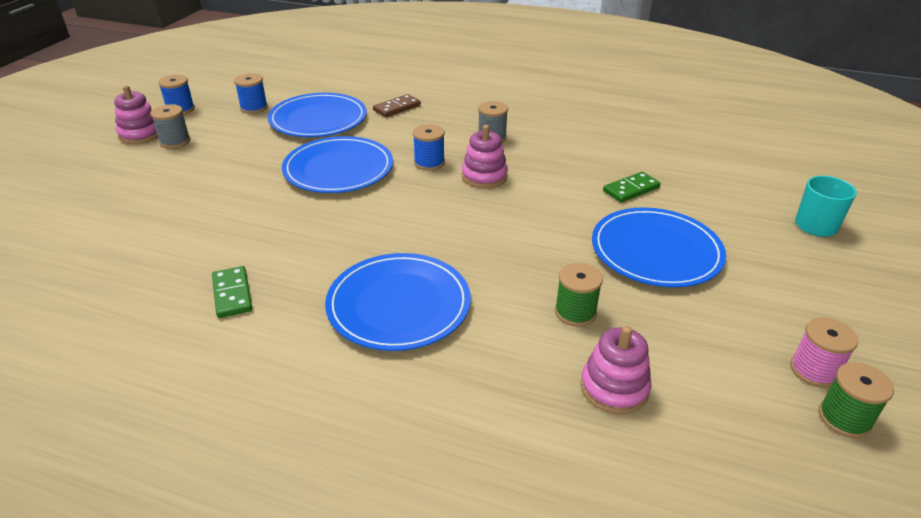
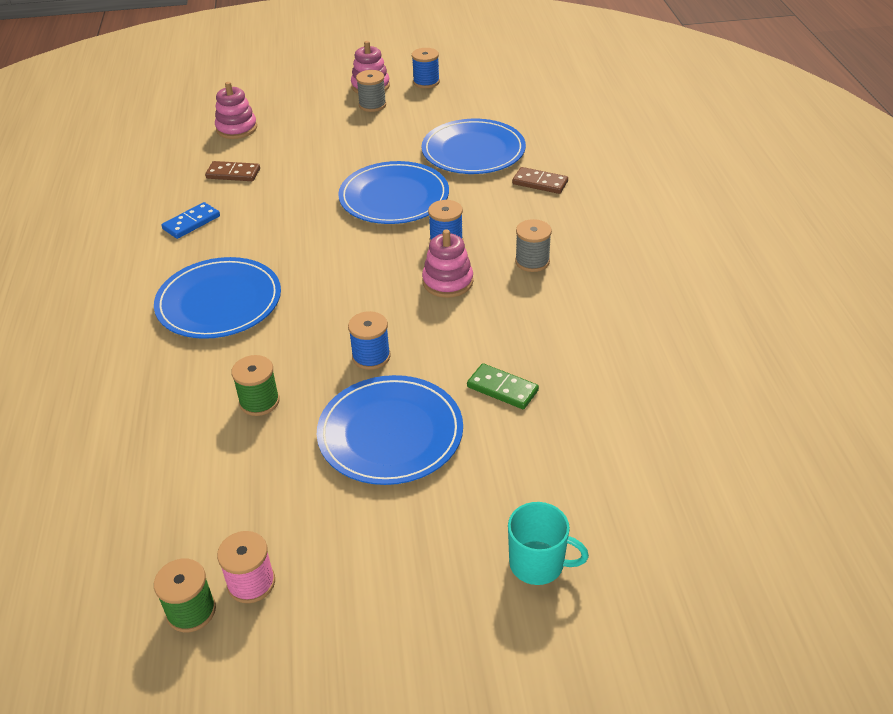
camera: 65 degrees right, 5 degrees up
(175, 245) = (233, 174): none -> brown domino
(232, 294) = (191, 223): green domino -> blue domino
(254, 108) = (462, 112): blue spool -> blue spool (371, 356)
(614, 388) = (171, 449): pink stacking toy -> pink stacking toy (236, 128)

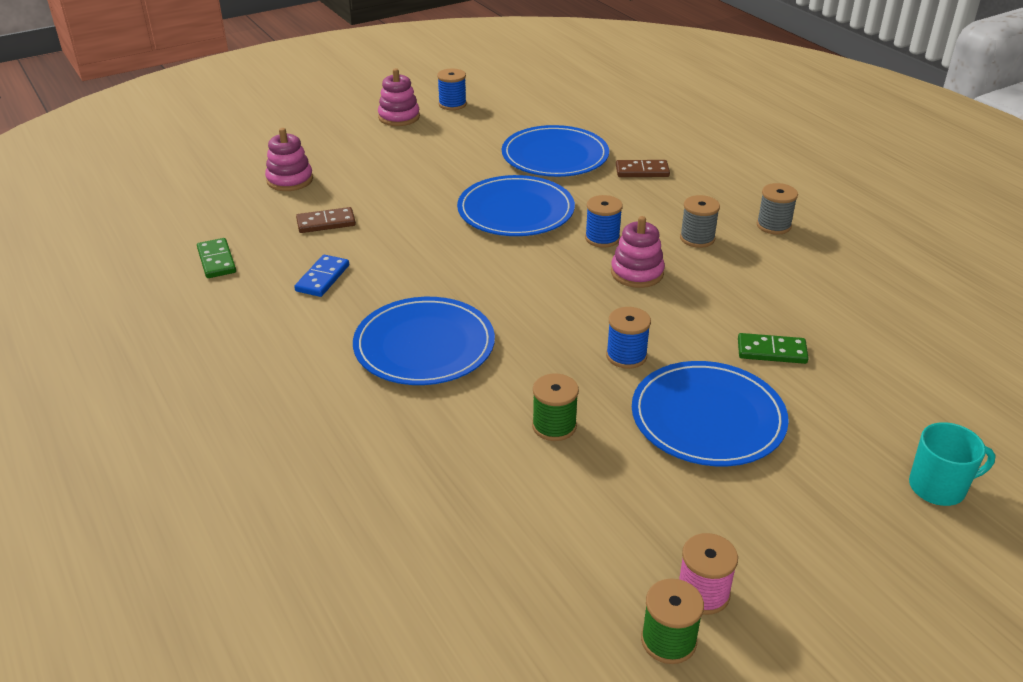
camera: 25 degrees left, 5 degrees down
(128, 188) = (217, 260): none -> green domino
(372, 105) = (417, 133): grey spool -> grey spool (773, 225)

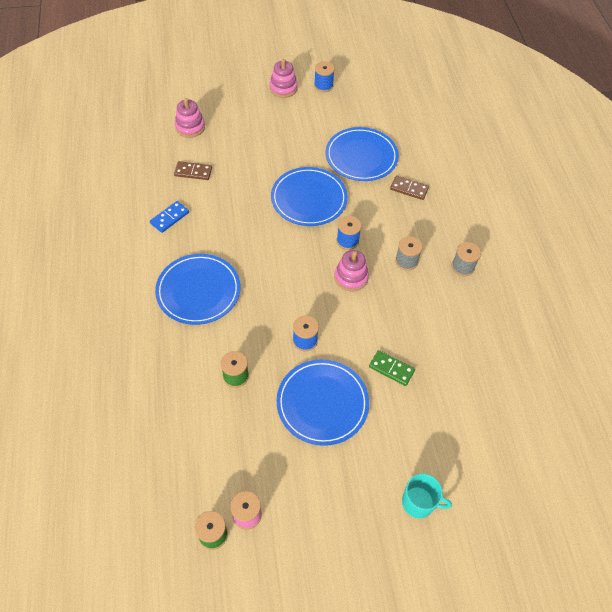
camera: 20 degrees right, 20 degrees up
(217, 260) = (119, 183): green domino -> none

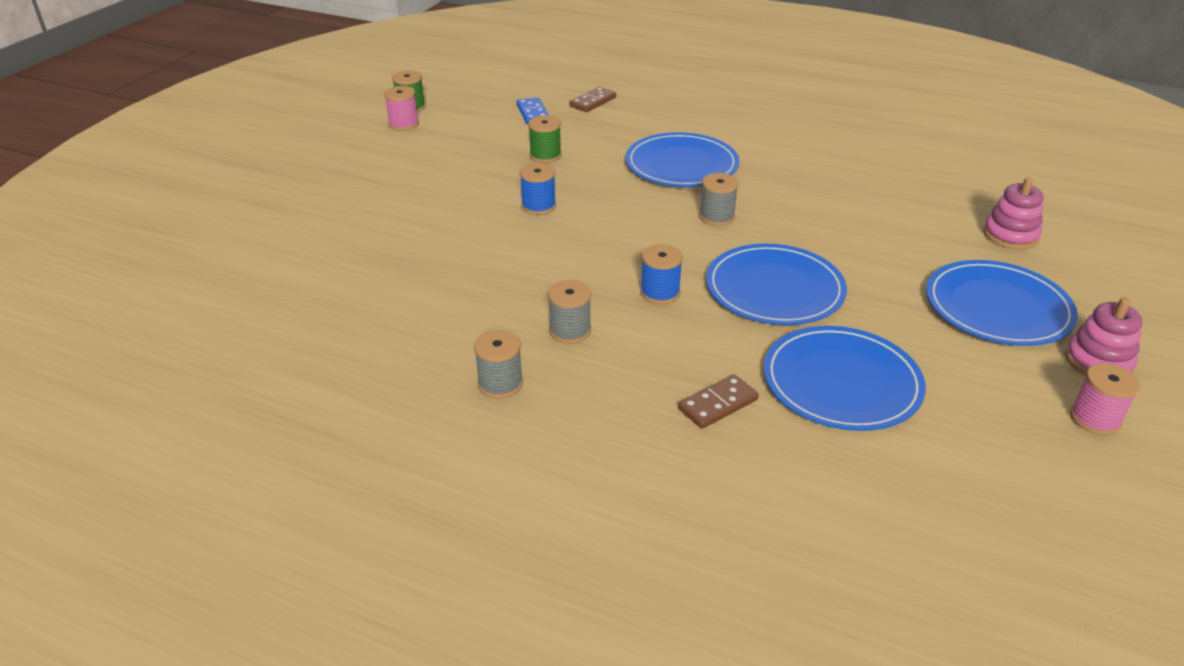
camera: 125 degrees right, 20 degrees down
(169, 218) = (818, 176): blue domino -> blue domino (532, 113)
(193, 172) = (900, 212): brown domino -> brown domino (592, 102)
(254, 247) = (717, 217): none -> grey spool
(322, 403) = (451, 191): blue plate -> blue plate (997, 307)
(323, 86) = (1094, 419): blue spool -> pink spool
(351, 277) = (593, 271): pink stacking toy -> none
(391, 369) = (429, 248): green domino -> none
(419, 502) = (276, 205): turquoise mug -> none

